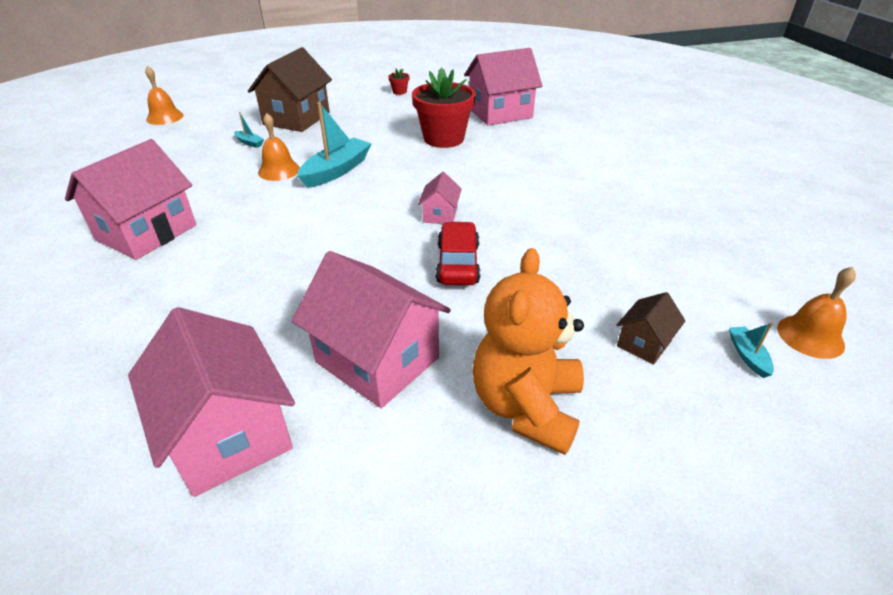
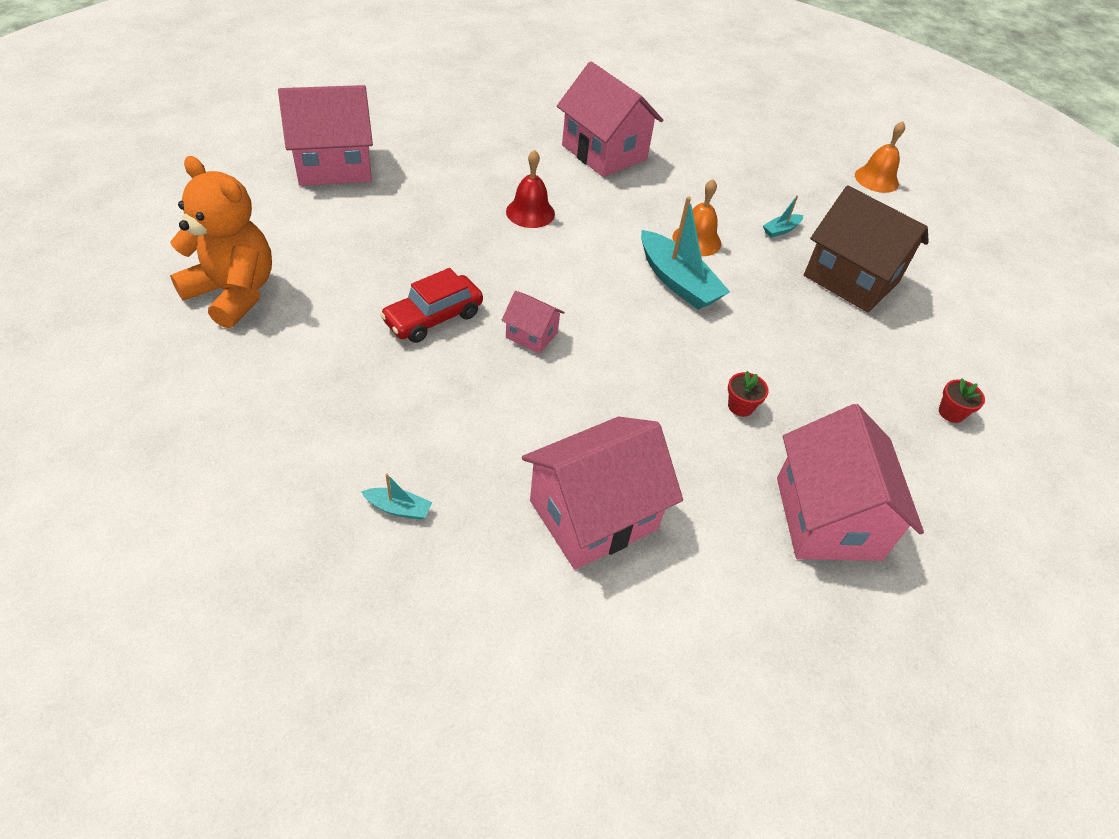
camera: 105 degrees right, 10 degrees up
(274, 251) = (530, 212): none -> red bell
(377, 360) = (345, 236): pink house -> pink house (593, 515)
(443, 138) = (740, 406): red flower pot -> red flower pot, size x0.40
(457, 263) = (433, 318): red car -> red car turned 120 degrees clockwise
(644, 343) = (226, 396): brown house -> none
(747, 355) = (145, 464): turquoise boat -> turquoise boat (399, 508)
(810, 336) = (113, 540): orange bell -> none

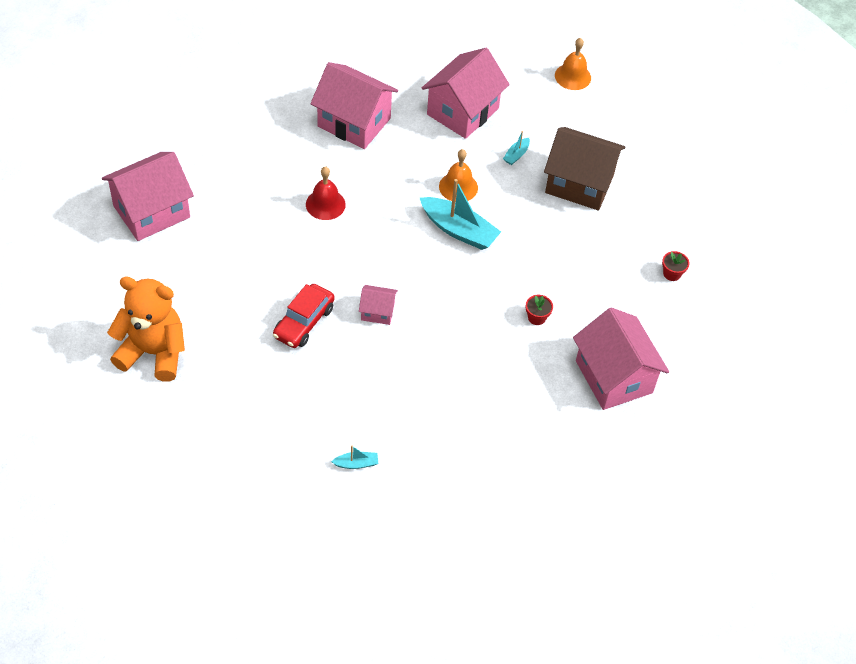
camera: 20 degrees left, 5 degrees up
(593, 515) = (474, 425): pink house -> pink house (463, 111)

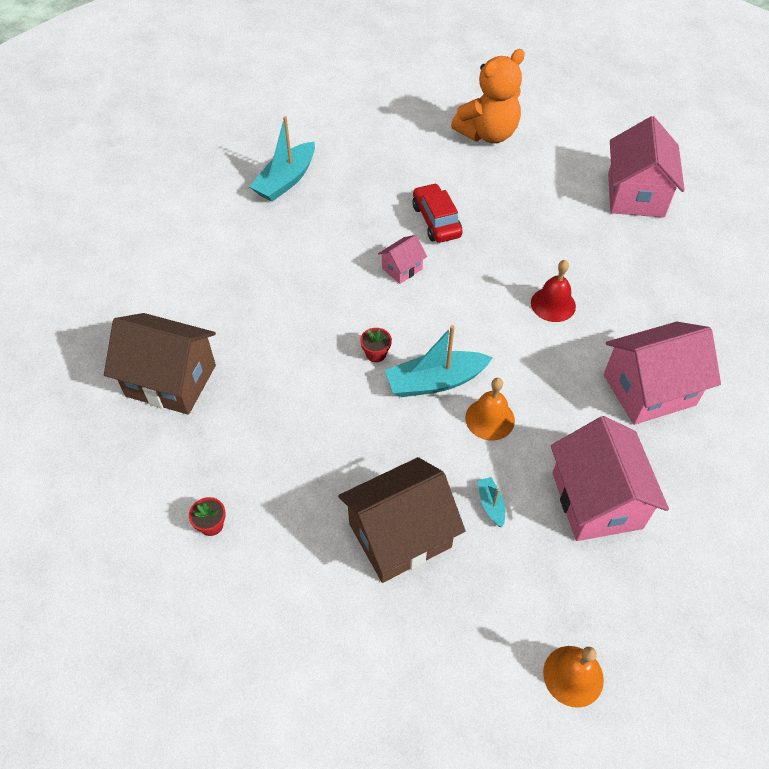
camera: 135 degrees right, 0 degrees up
(356, 463) = (286, 181): turquoise boat -> turquoise boat, size x2.16
(537, 317) = (285, 370): red flower pot -> red flower pot (376, 354)
(613, 376) = (171, 380): pink house -> brown house

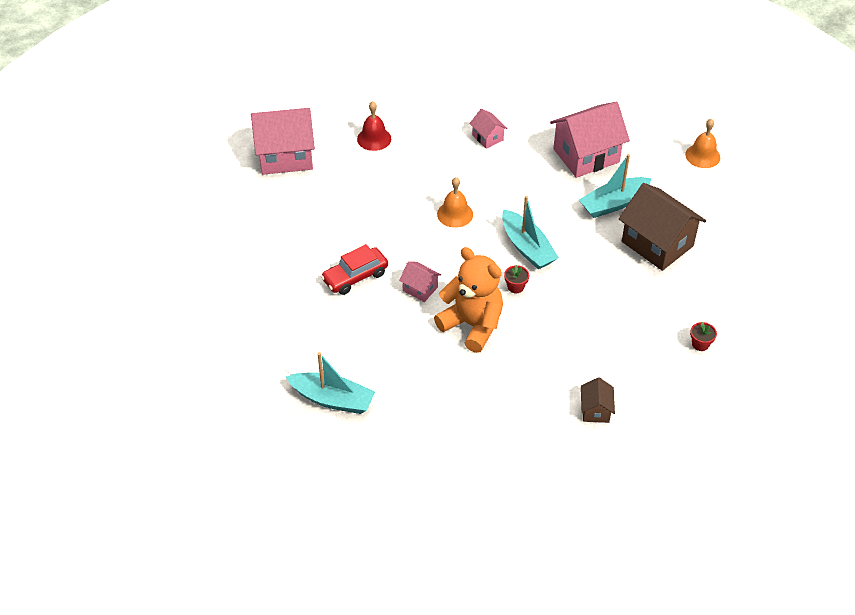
camera: 105 degrees left, 5 degrees down
(171, 380) = (595, 410): brown house -> brown house, size x0.48
(488, 134) = (225, 260): orange teddy bear -> orange teddy bear (472, 325)
(490, 419) = (547, 213): orange bell -> orange bell (455, 214)
(491, 504) = (613, 204): turquoise boat -> turquoise boat, size x2.16
(553, 304) = (426, 193): red bell -> red bell (374, 138)
(648, 390) = (487, 137): pink house -> pink house, size x0.48

